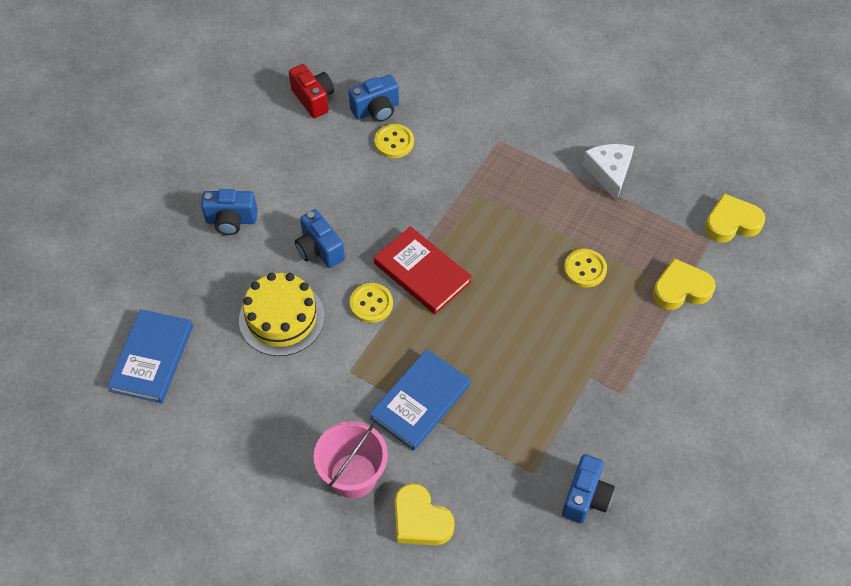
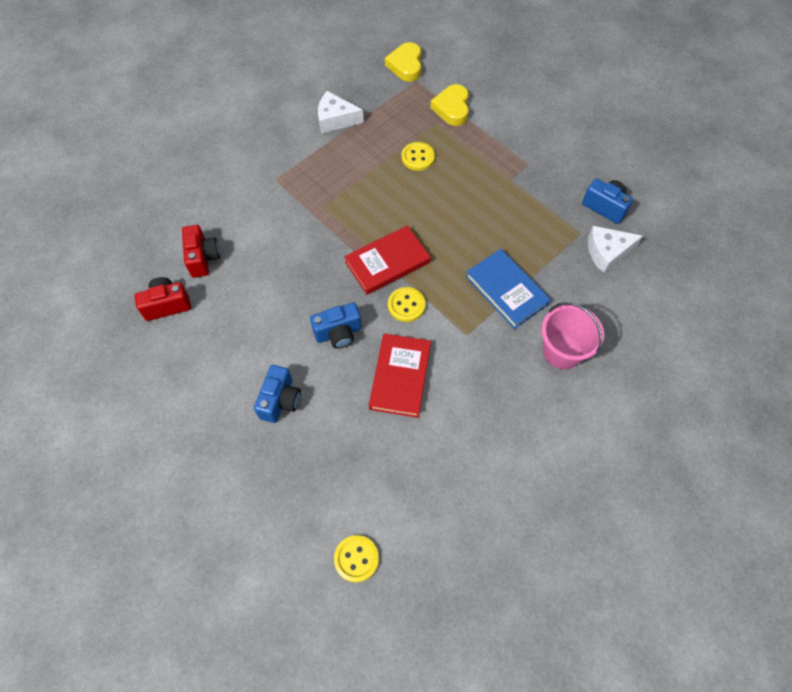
camera: 75 degrees left, 5 degrees up
(152, 358) = (412, 496): blue book -> none
(282, 318) = (400, 377): yellow cake -> red book
(376, 110) = (203, 258): blue camera -> red camera
(394, 142) = (245, 253): yellow button -> yellow button (356, 558)
(420, 520) = (607, 313): yellow heart -> none
(512, 509) = (607, 252): none -> white cheese

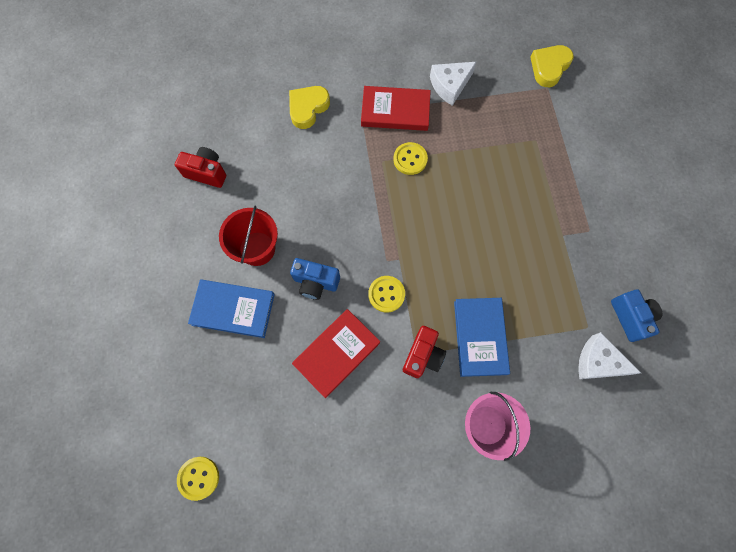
camera: 35 degrees right, 10 degrees up
(203, 258) = (259, 149): red camera -> red camera (422, 355)
(264, 338) = (257, 248): none -> red bucket
(280, 401) = (233, 309): blue camera -> blue book
(335, 119) = (450, 86): white cheese -> white cheese turned 75 degrees counterclockwise
(387, 262) = (398, 245): red book -> red book (395, 111)
(418, 157) = (494, 164): yellow button -> yellow button (410, 159)
(452, 108) = (560, 134): yellow heart -> yellow heart (308, 108)

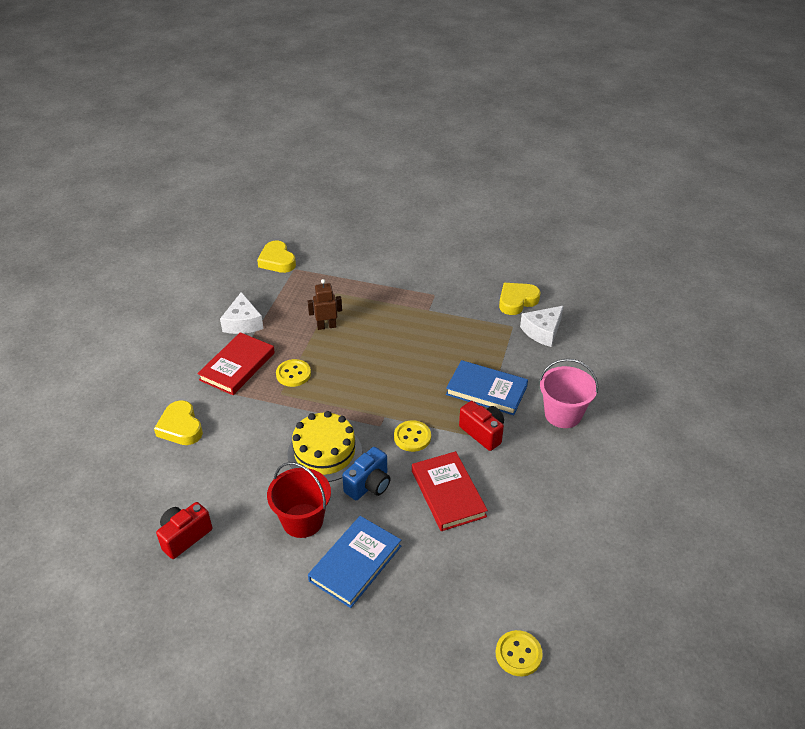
camera: 65 degrees left, 30 degrees down
(334, 230) = (324, 452): none -> yellow cake
(485, 155) = (326, 326): none -> brown robot
(630, 317) = (517, 301): blue camera -> yellow heart

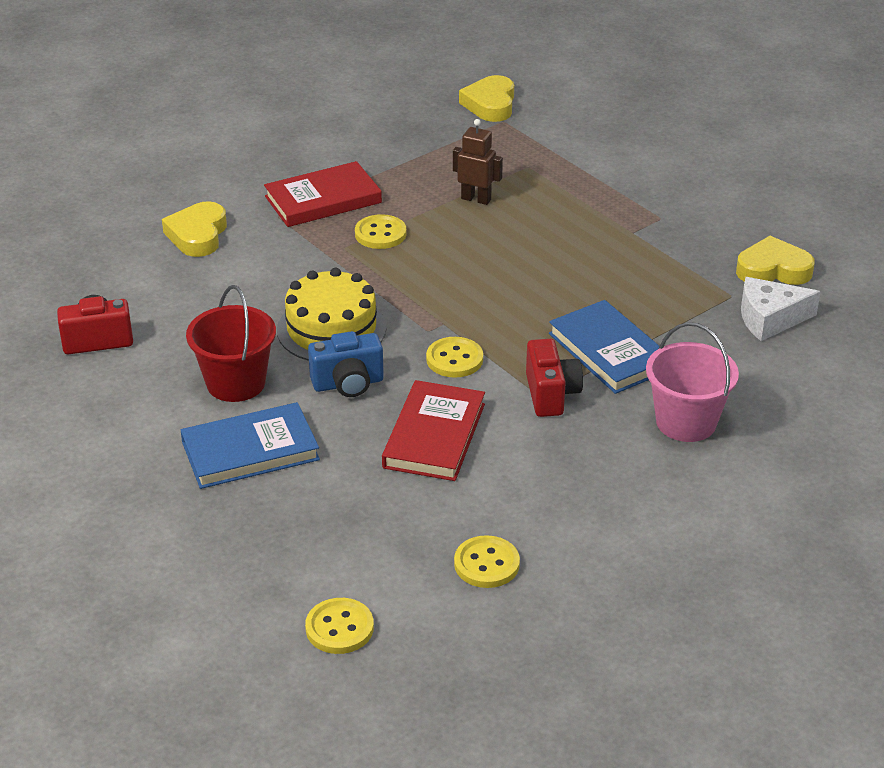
camera: 35 degrees right, 5 degrees down
(243, 323) = (377, 156): white cheese -> none
(552, 561) = (486, 564): none -> yellow button

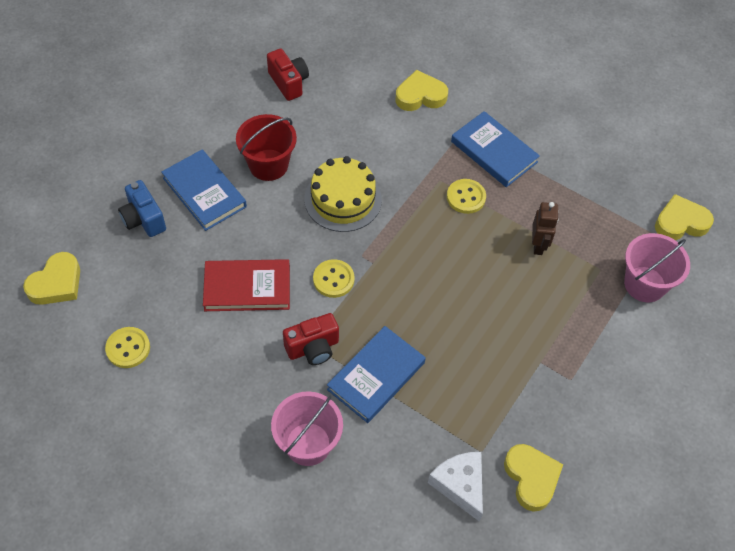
camera: 70 degrees right, 20 degrees up
(323, 199) = (494, 152): red book -> blue book
(339, 628) = (56, 283): yellow button -> yellow heart
(348, 384) = (287, 225): blue camera -> blue camera (143, 219)
(559, 144) = (644, 284): none -> pink bucket

